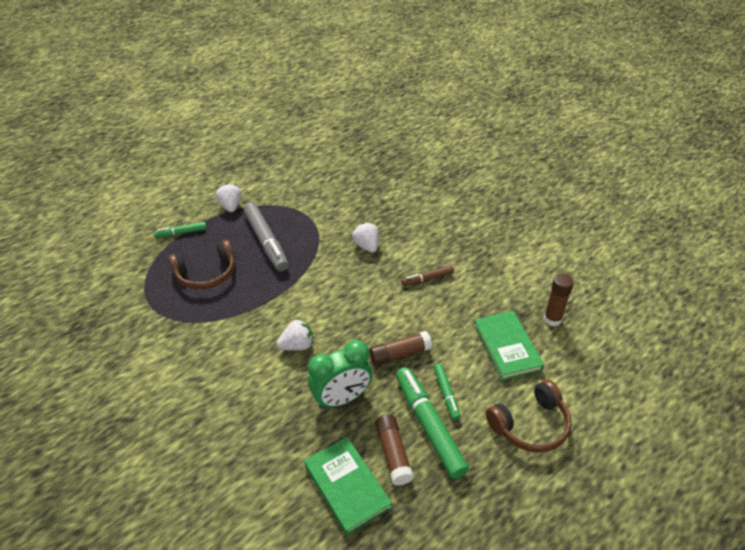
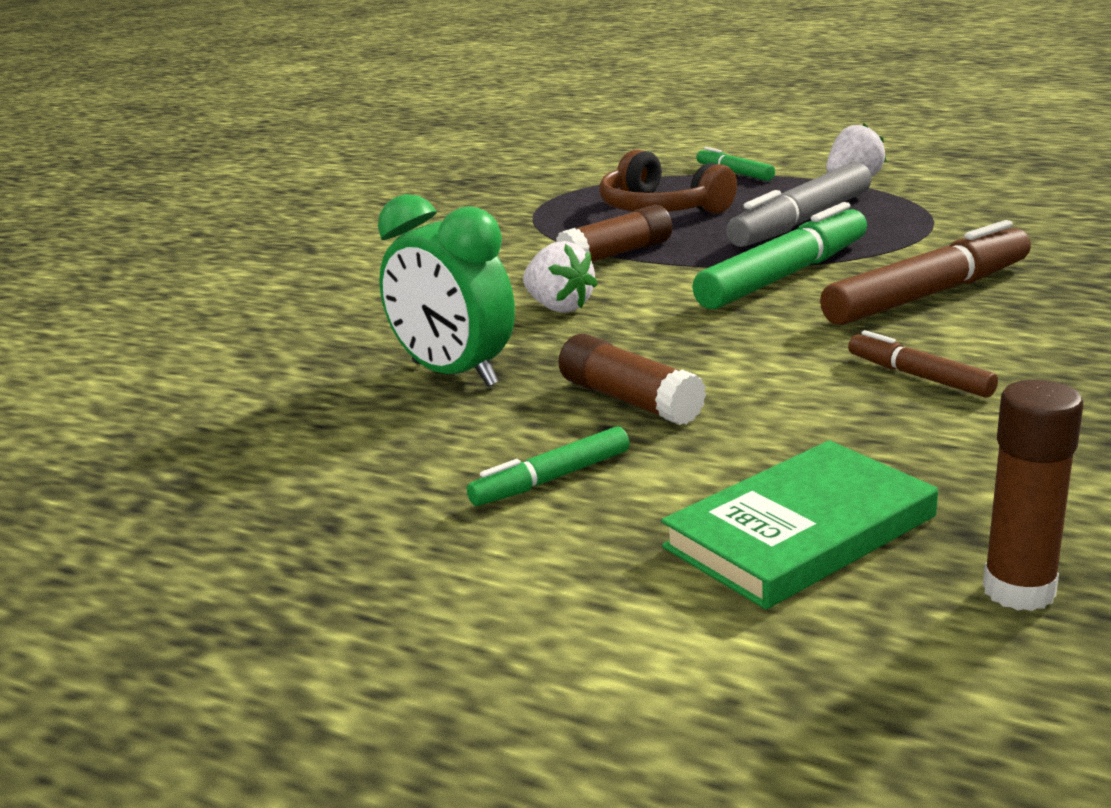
camera: 70 degrees right, 20 degrees down
(347, 486) = (234, 429): green book -> none
(367, 246) = (928, 295): white strawberry -> brown marker
(393, 453) = (336, 456): brown glue stick -> brown glue stick (616, 254)
(429, 425) = (437, 478): green marker -> green marker (784, 276)
(530, 425) = (530, 626): brown headphones -> none

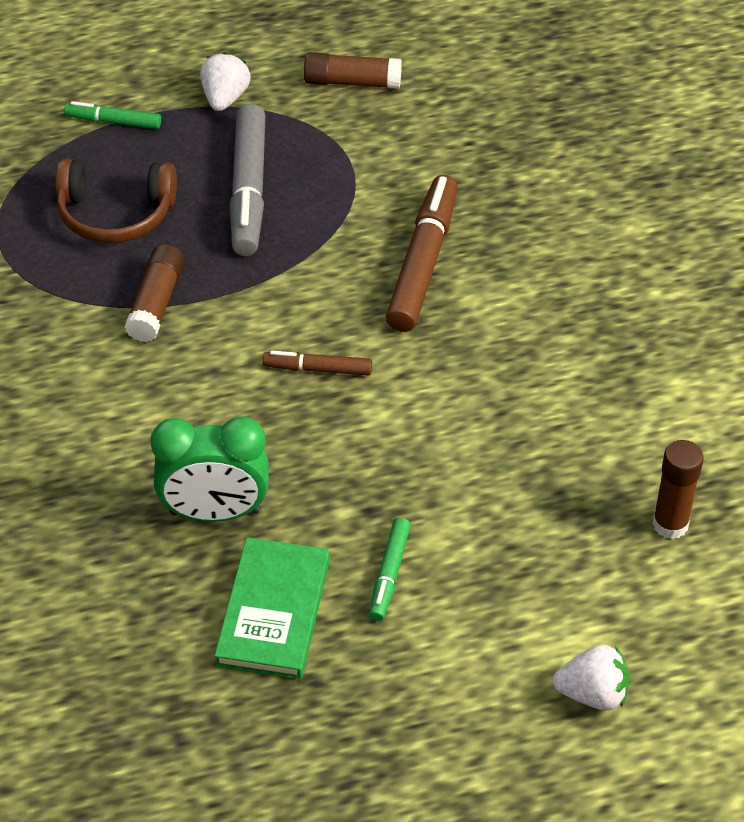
camera: 45 degrees left, 25 degrees up
(559, 307) = (195, 397): white strawberry -> white strawberry (592, 694)
(629, 400) = (355, 478): brown glue stick -> brown glue stick (352, 82)
(784, 276) = (309, 279): green marker -> none
(800, 532) = (550, 540): green book -> green book (273, 612)
(919, 376) = (492, 365): brown marker -> brown marker (317, 369)

